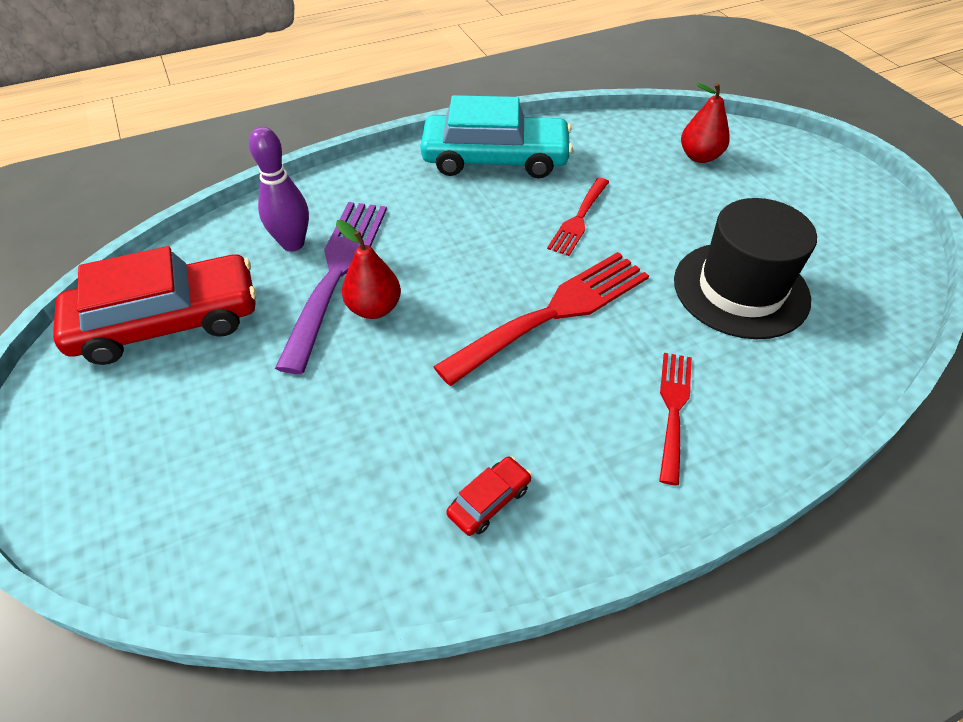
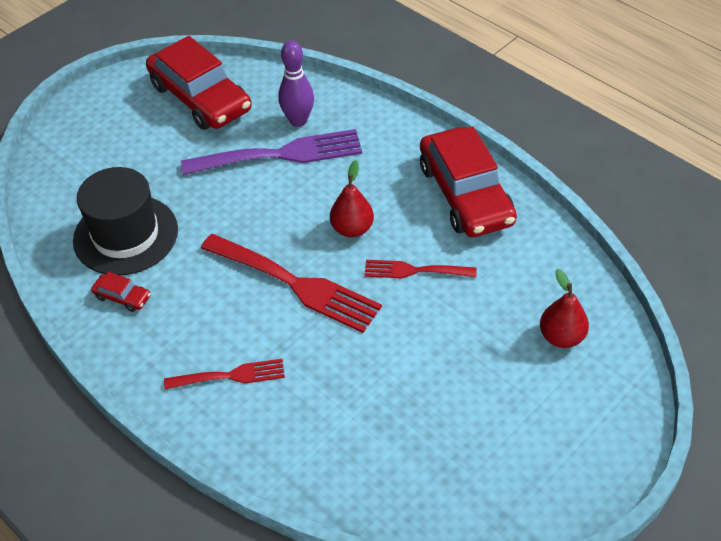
camera: 70 degrees right, 0 degrees up
(374, 308) = (255, 186): red pear -> red pear (352, 229)
(495, 159) = (465, 194): turquoise car -> red car
(740, 289) = (380, 398): black hat -> black hat (125, 235)

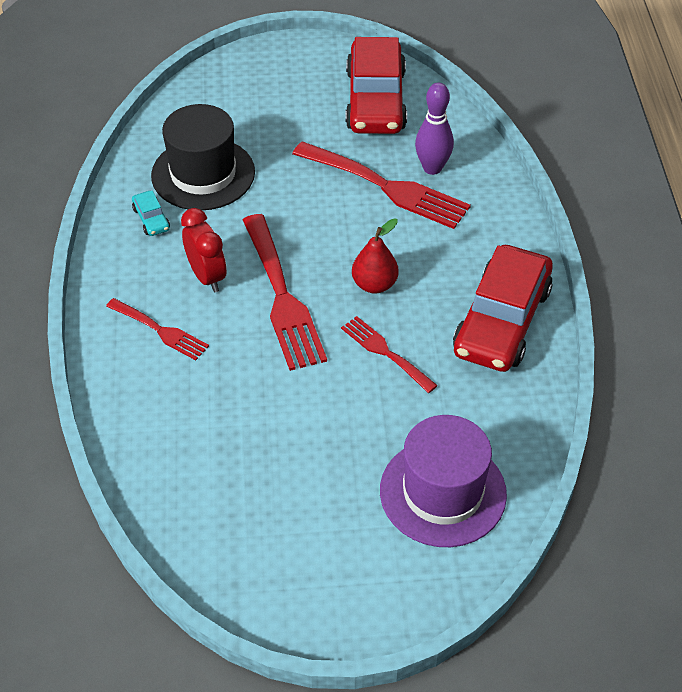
camera: 40 degrees right, 0 degrees up
(122, 297) = (151, 219): red car -> turquoise car
(220, 309) = (207, 276): none -> red clock
(281, 154) = (387, 187): purple fork -> red fork
(561, 337) = (443, 492): red pear -> purple hat

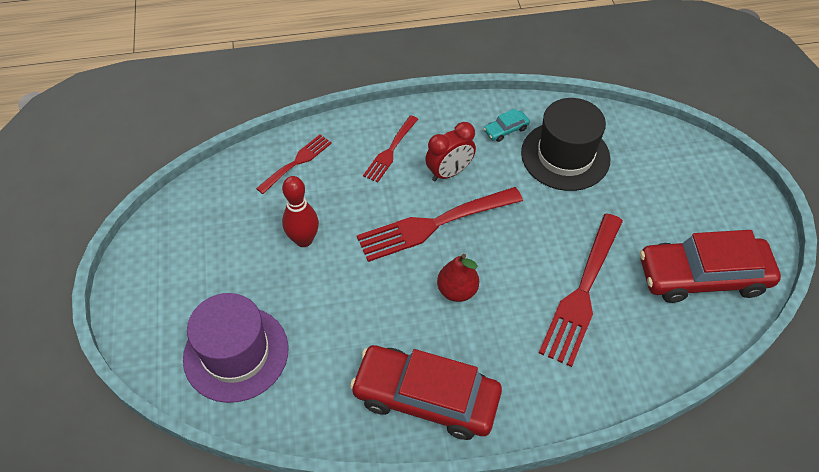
camera: 85 degrees right, 5 degrees up
(287, 424) = (304, 240): none -> red bowling pin
(385, 352) = (380, 303): red fork -> red fork (297, 162)
(432, 168) = (618, 331): purple bowling pin -> none

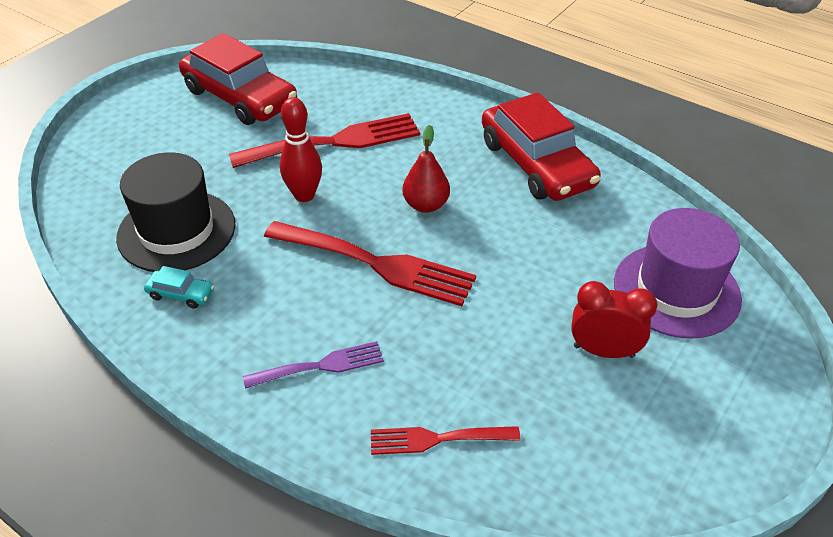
camera: 135 degrees left, 10 degrees down
(304, 240) = (518, 342): red bowling pin -> red bowling pin (304, 195)
(390, 151) = (320, 366): red fork -> purple fork
(449, 172) = (296, 297): red clock -> red clock (603, 351)

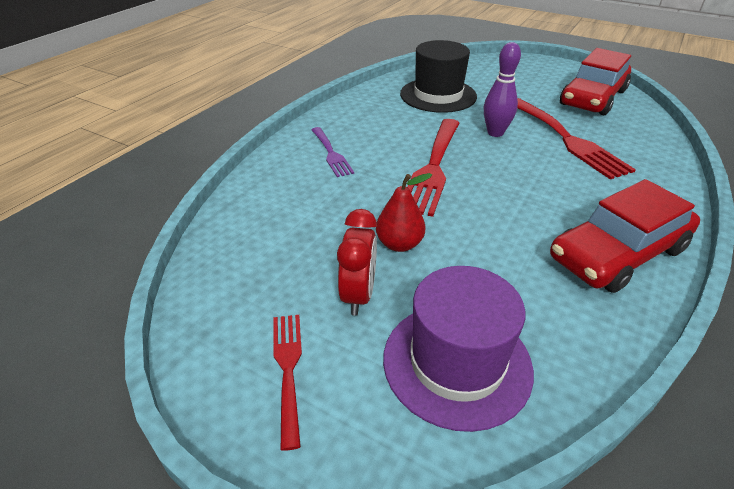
camera: 85 degrees right, 5 degrees down
(181, 294) = (384, 103): turquoise car -> none
(304, 195) = (495, 133): red bowling pin -> purple bowling pin
(426, 205) = (513, 187): red pear -> red pear (399, 244)
(437, 439) = (268, 203): red fork -> red fork (288, 369)

